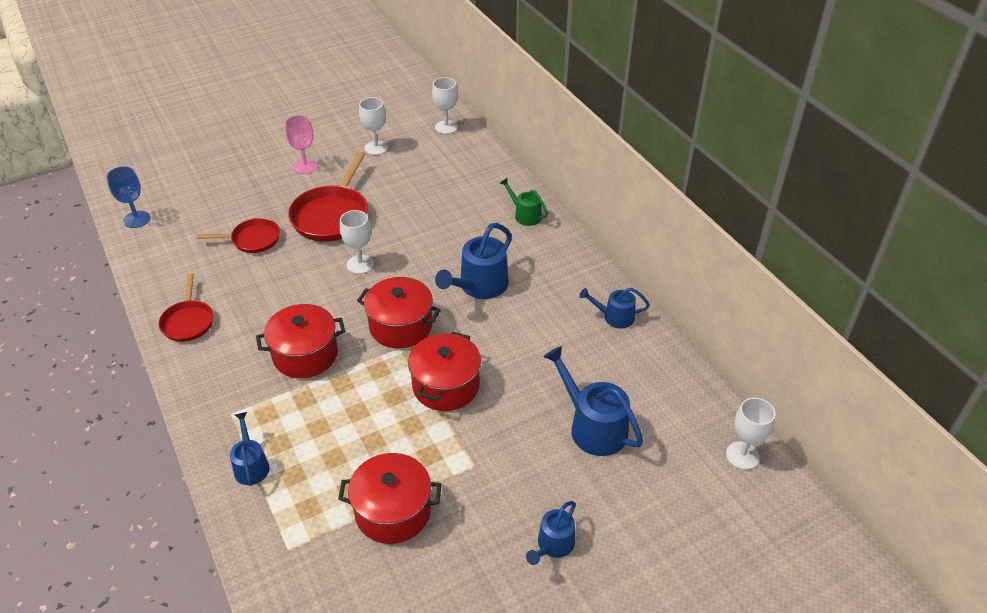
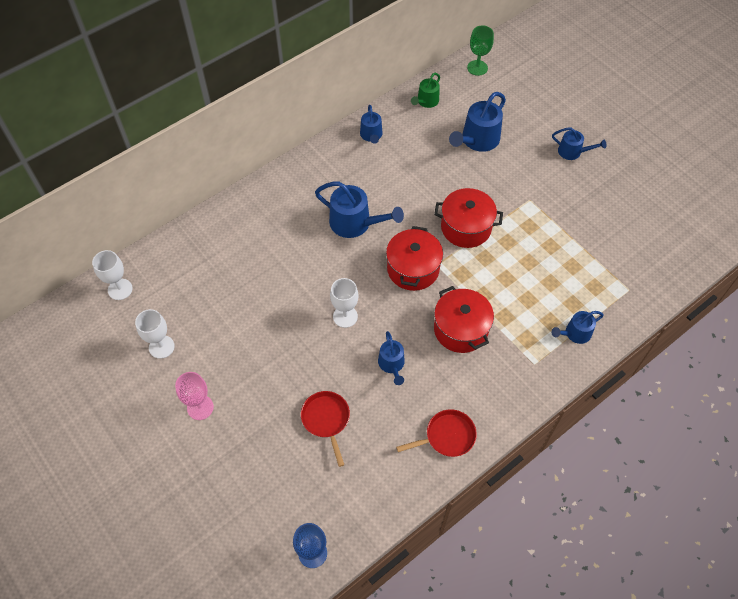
camera: 100 degrees left, 15 degrees up
(288, 292) = (392, 364): none -> blue watering can
(332, 215) = (279, 358): red pan -> none
(393, 511) = (580, 237): red pot -> none
(525, 215) = (258, 204): green watering can -> green watering can (426, 101)
(742, 455) = (477, 68): white goblet -> green goblet

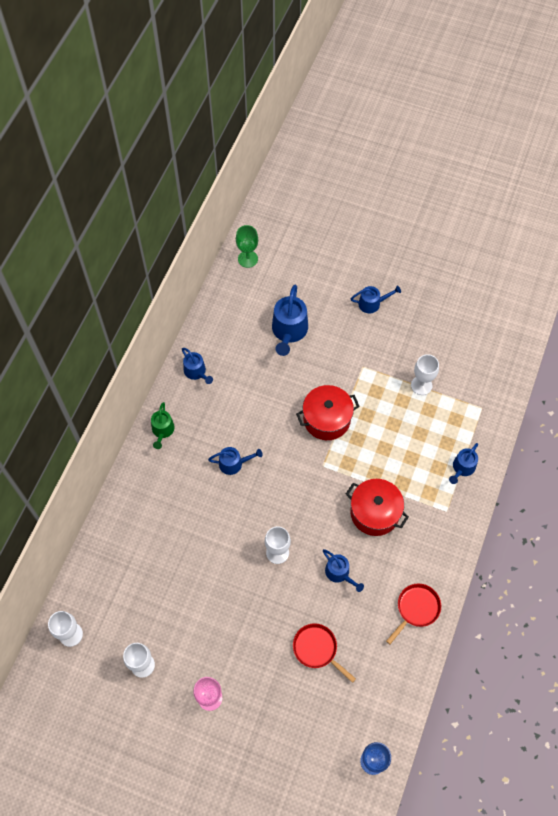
camera: 30 degrees left, 5 degrees up
(355, 223) = (234, 463): blue watering can -> blue watering can, size x0.59
(413, 269) = (306, 480): red pot -> none
(426, 101) = (223, 314): green watering can -> green watering can (162, 430)
(578, 241) = (421, 385): none -> white goblet

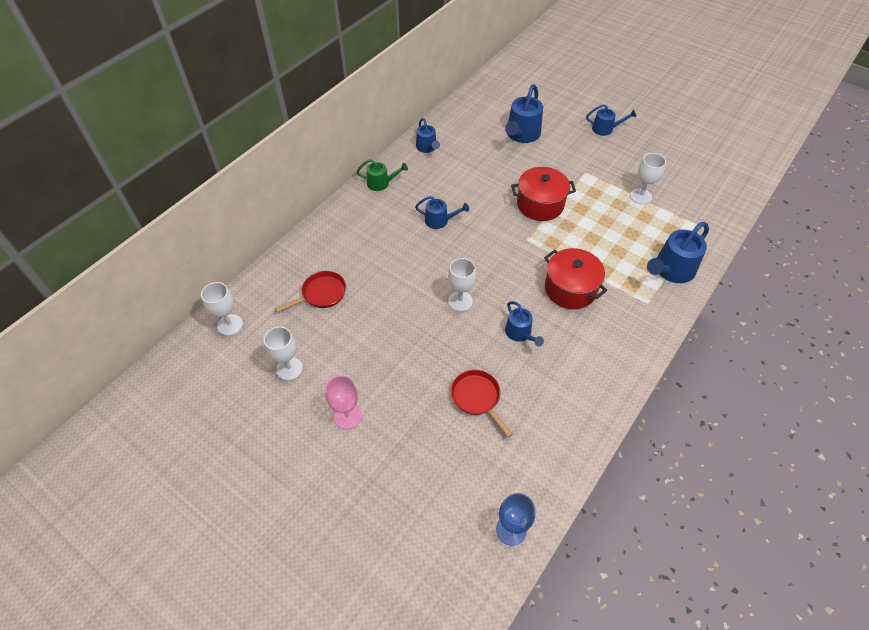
camera: 15 degrees right, 10 degrees down
(162, 430) = (381, 183): green watering can -> green watering can turned 105 degrees counterclockwise
(248, 259) = (498, 81): green goblet -> none
(416, 609) = (596, 385): red pan -> red pan (321, 294)
(462, 468) = (671, 270): blue watering can -> blue watering can, size x1.68

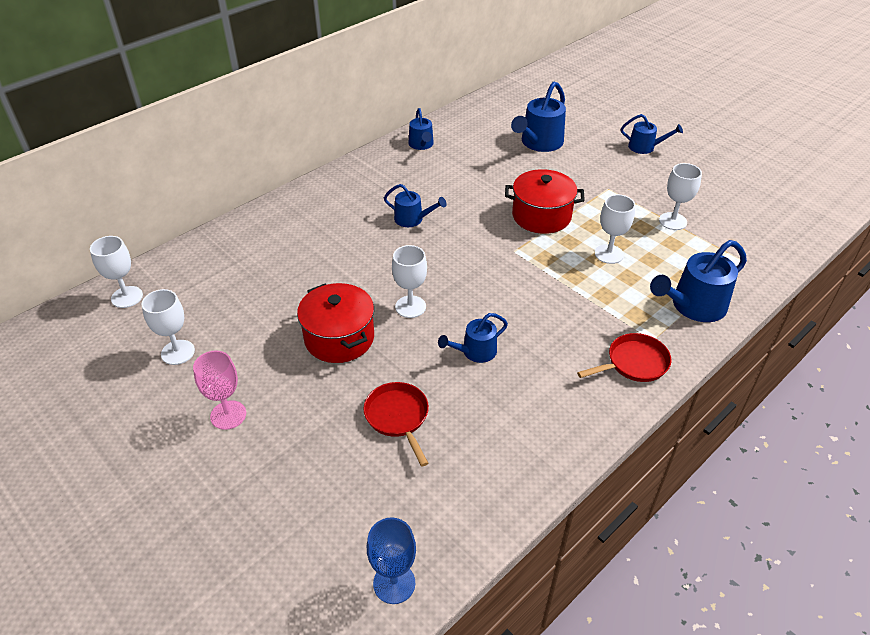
camera: 10 degrees right, 10 degrees down
(321, 294) = (245, 278): red pan -> red pan (633, 363)
(381, 183) = (355, 174): green watering can -> none
(520, 333) = (475, 351): blue watering can -> blue watering can turned 75 degrees clockwise
(570, 289) = (554, 310): red pot -> red pot (339, 338)
(599, 233) = (609, 254): none -> white goblet

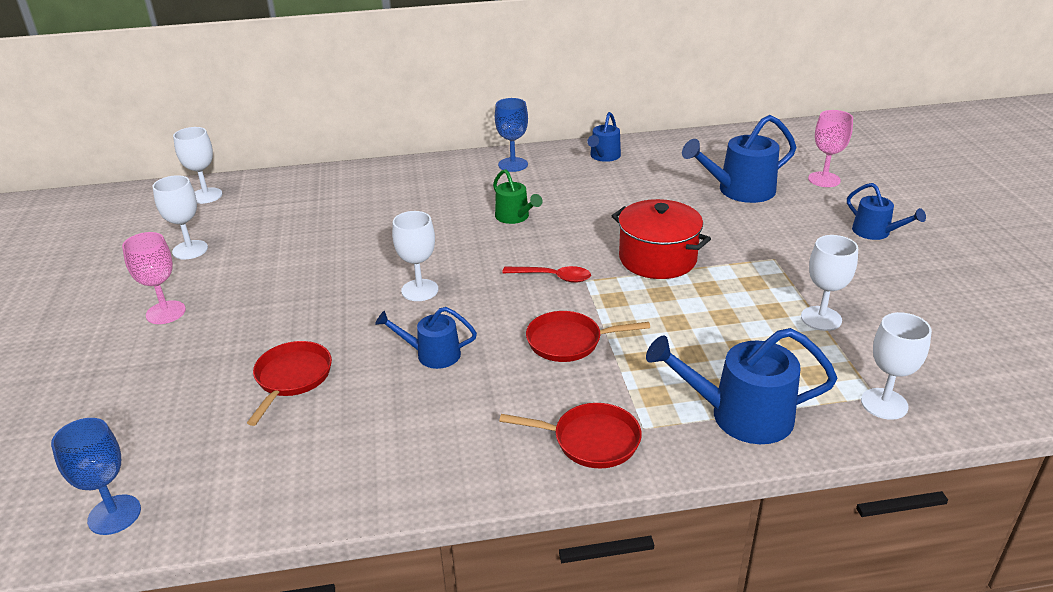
camera: 35 degrees right, 10 degrees down
(339, 338) = (325, 290): red pot -> none
(362, 174) = (513, 164): none -> blue goblet
(412, 219) = (514, 217): blue watering can -> green watering can
(490, 257) = (552, 277): none -> red spoon
(551, 301) = (569, 341): none -> red pan
(580, 116) = (824, 179): none -> pink goblet
(609, 254) = (694, 322): white goblet -> white goblet (884, 404)

